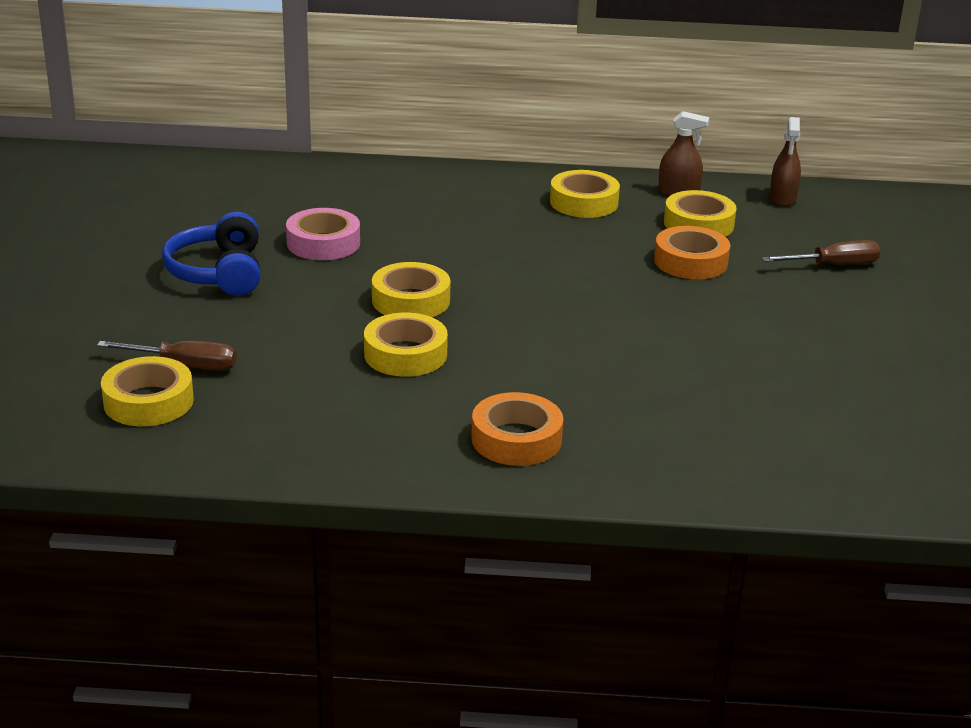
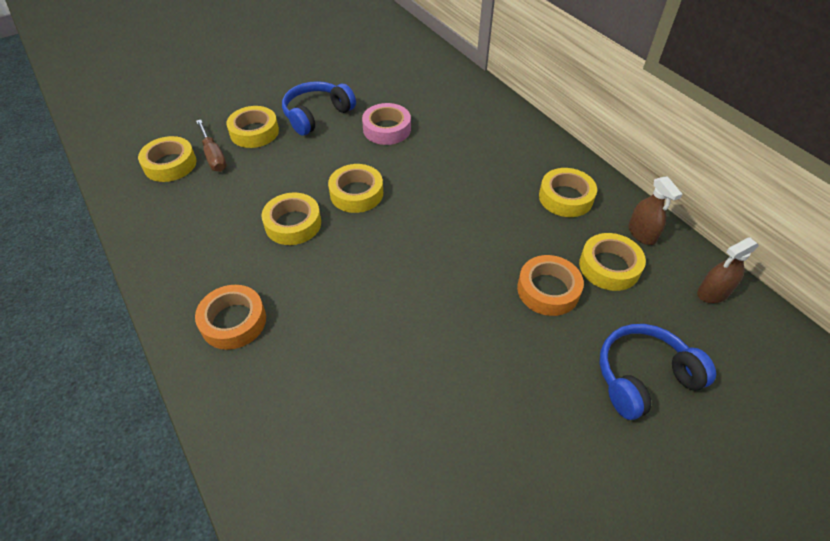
camera: 55 degrees right, 20 degrees up
(181, 323) = (254, 132): none -> yellow tape
(833, 265) = (643, 377): brown screwdriver -> blue headphones

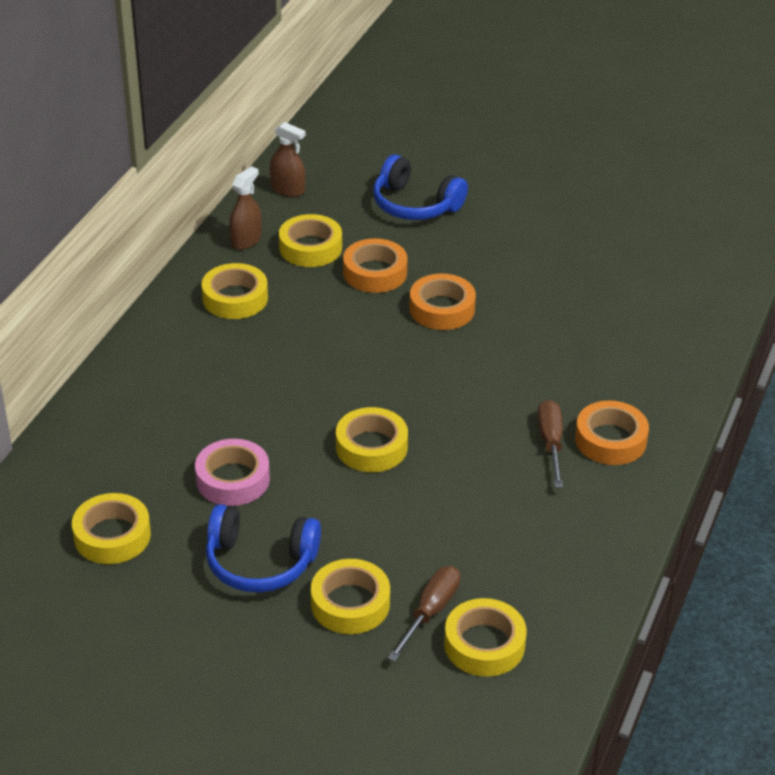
camera: 125 degrees left, 10 degrees down
(268, 284) = (551, 443): none -> brown screwdriver
(293, 224) = (463, 470): yellow tape -> yellow tape (112, 536)
(468, 308) = (442, 309): none -> orange tape

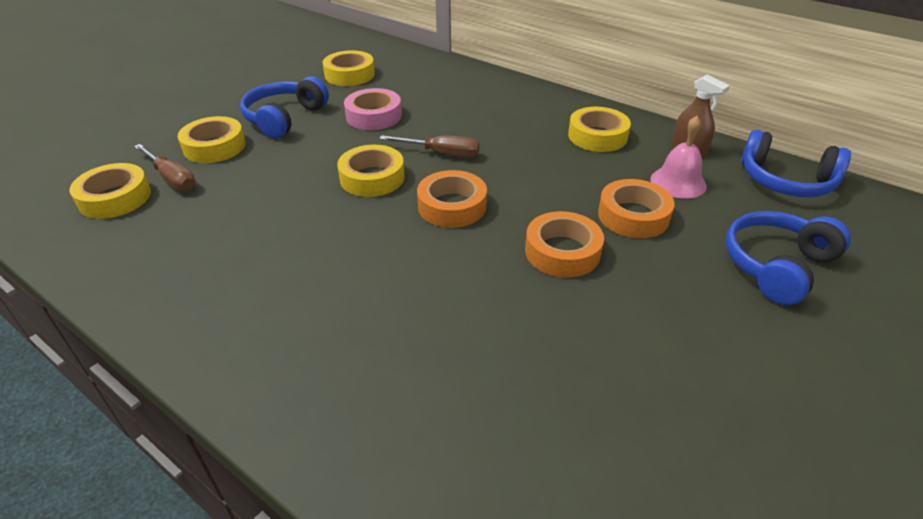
camera: 105 degrees right, 0 degrees up
(288, 189) = (785, 181): brown spray bottle -> blue headphones
(310, 248) = (678, 182): yellow tape -> pink bell
(551, 443) = (310, 288): brown screwdriver -> brown screwdriver (442, 154)
(610, 440) = (285, 339): orange tape -> orange tape (452, 206)

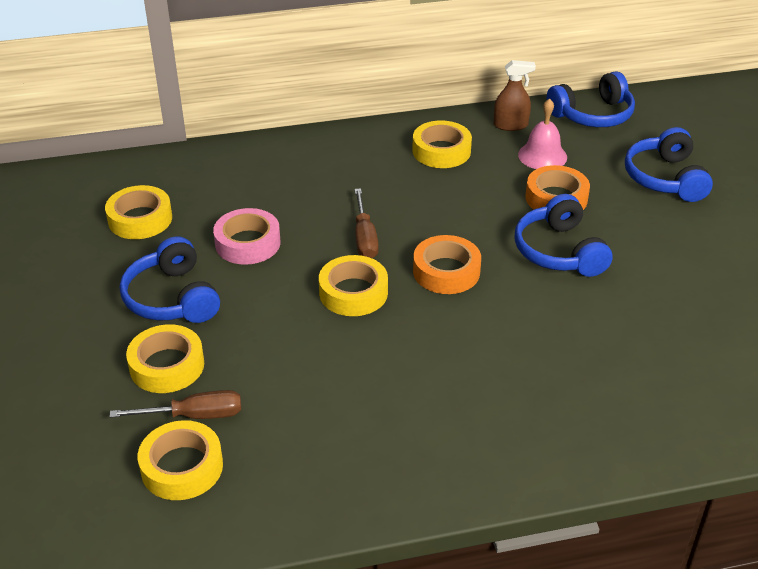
camera: 50 degrees left, 0 degrees up
(442, 154) = (364, 238): brown screwdriver -> brown screwdriver turned 120 degrees clockwise
(562, 252) = (559, 251): orange tape -> blue headphones

